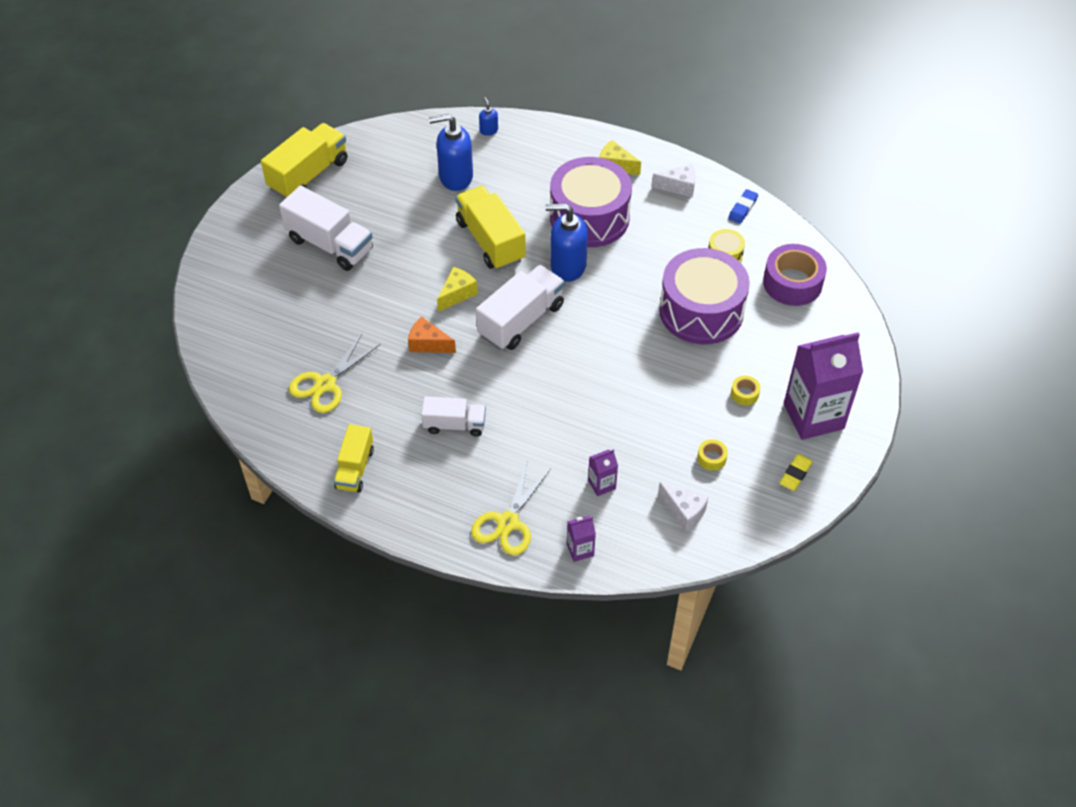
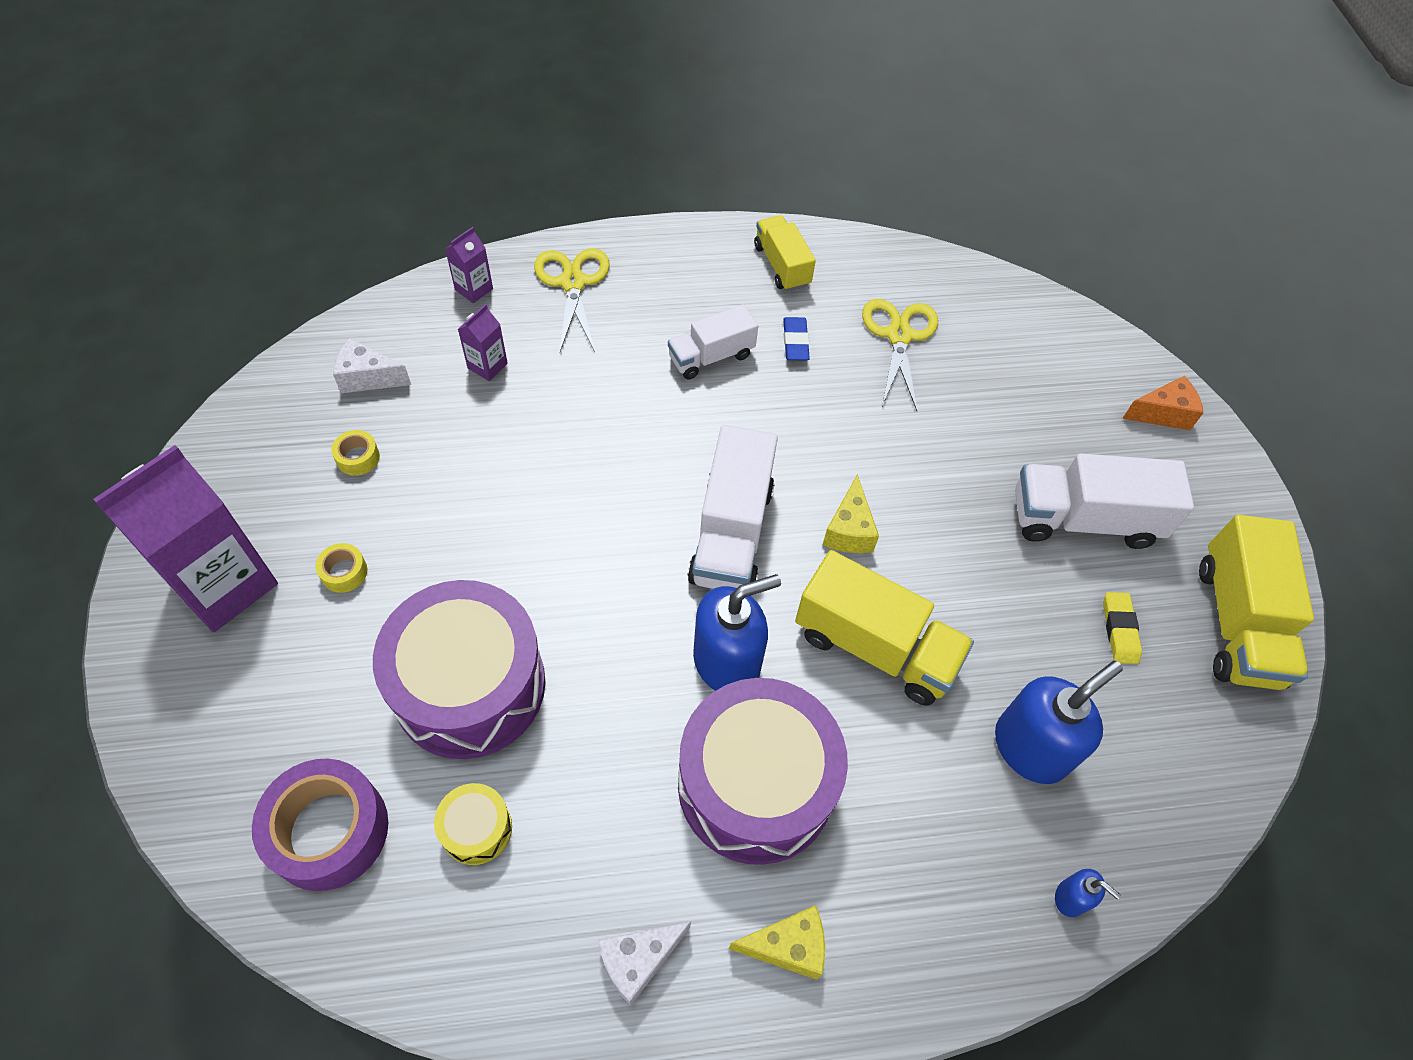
camera: 145 degrees right, 5 degrees up
(428, 344) = (826, 440): orange cheese -> orange cheese (1162, 413)
(743, 208) = (487, 974): blue eraser -> blue eraser (795, 342)
(795, 474) = (230, 486): yellow eraser -> yellow eraser (1119, 630)

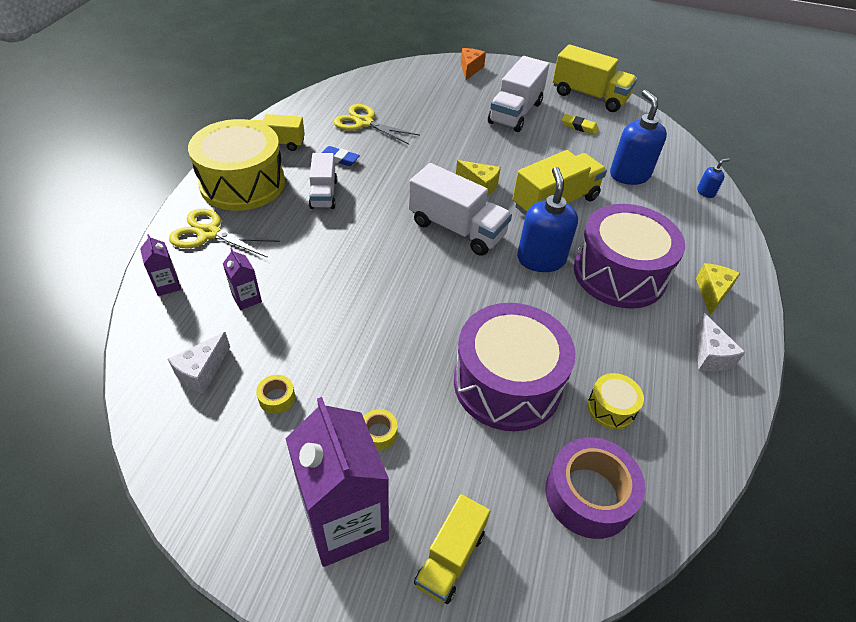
camera: 65 degrees left, 10 degrees down
(208, 700) = (450, 558): none -> yellow truck
(679, 270) = (242, 183): none -> yellow drum

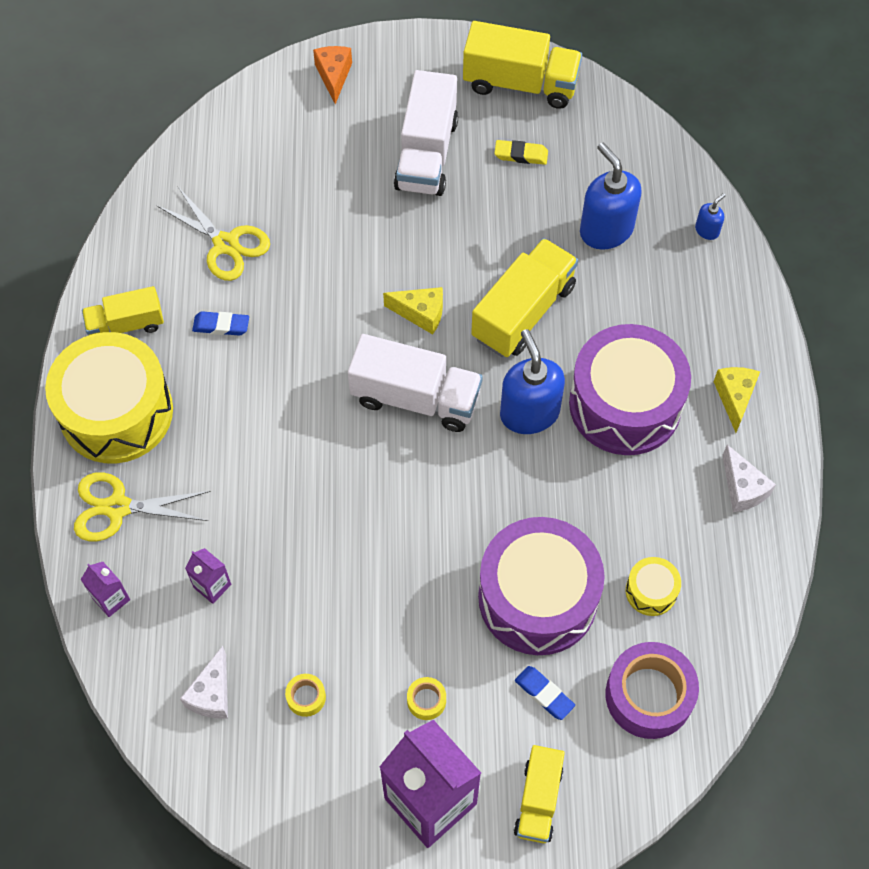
camera: 15 degrees left, 15 degrees up
(323, 194) = (228, 395): white truck -> none
(364, 123) = (226, 244): yellow scissors -> yellow scissors turned 150 degrees counterclockwise
(488, 462) = (544, 694): none -> blue eraser

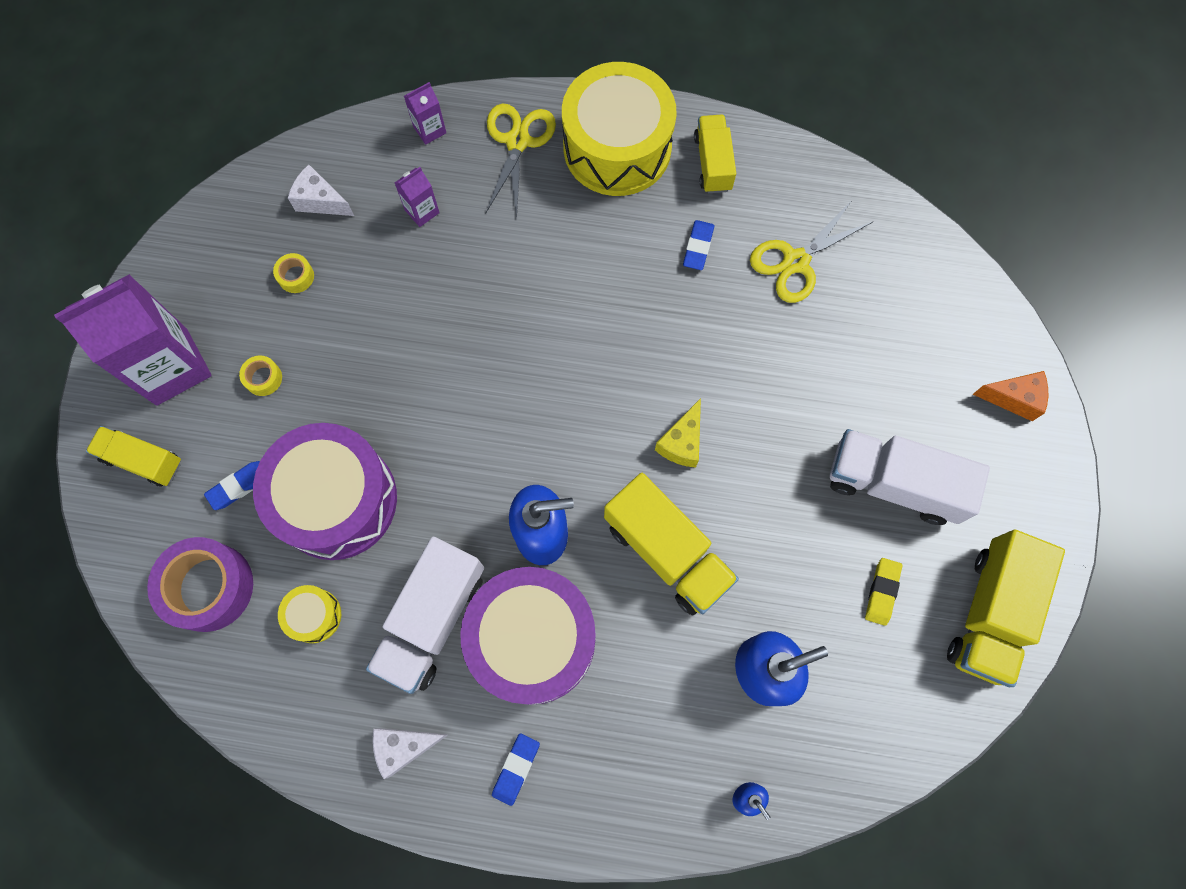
camera: 100 degrees right, 10 degrees up
(415, 398) = (581, 420): white truck -> white truck (432, 619)
(734, 398) = (516, 769): yellow cheese -> blue eraser

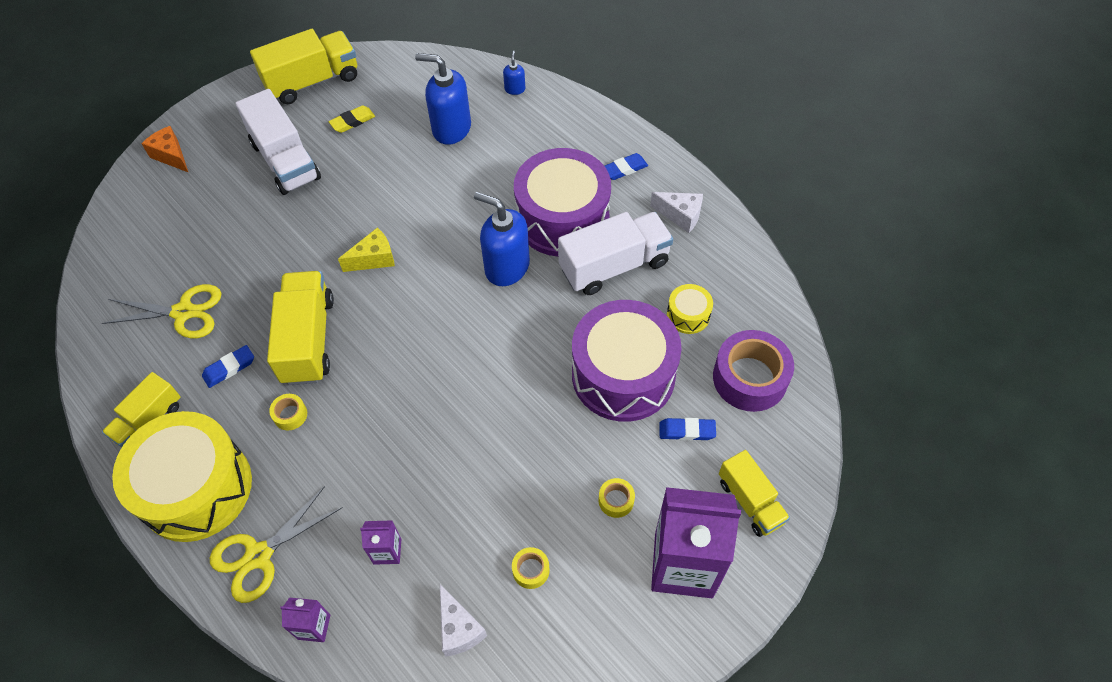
camera: 140 degrees left, 15 degrees down
(603, 249) = (290, 415): none -> yellow tape
(667, 551) = (444, 210): yellow truck -> yellow truck (308, 340)

